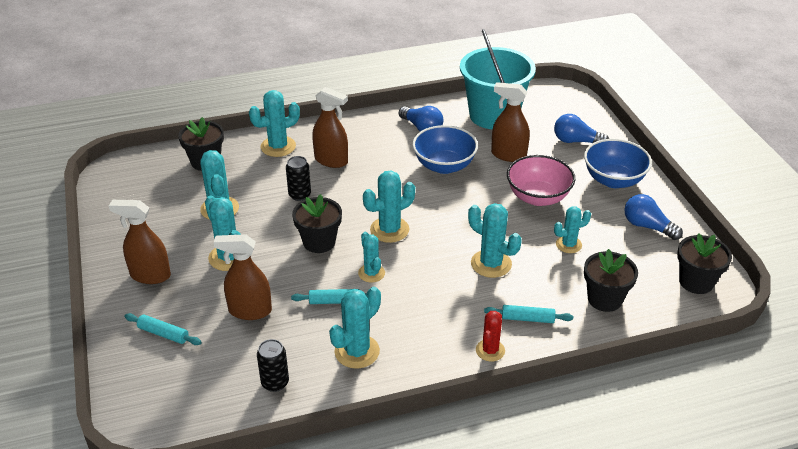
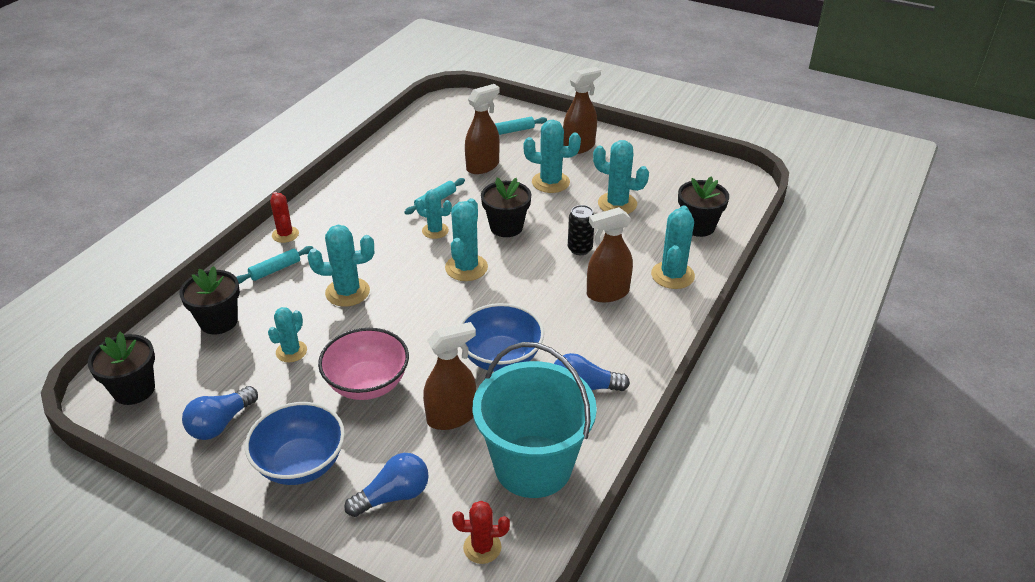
camera: 135 degrees right, 0 degrees up
(275, 383) = (409, 147): black can -> none
(357, 351) = (380, 185): turquoise cactus -> none
(554, 104) = (482, 547): none -> red cactus
(647, 226) = (220, 423): blue light bulb -> blue light bulb turned 135 degrees clockwise

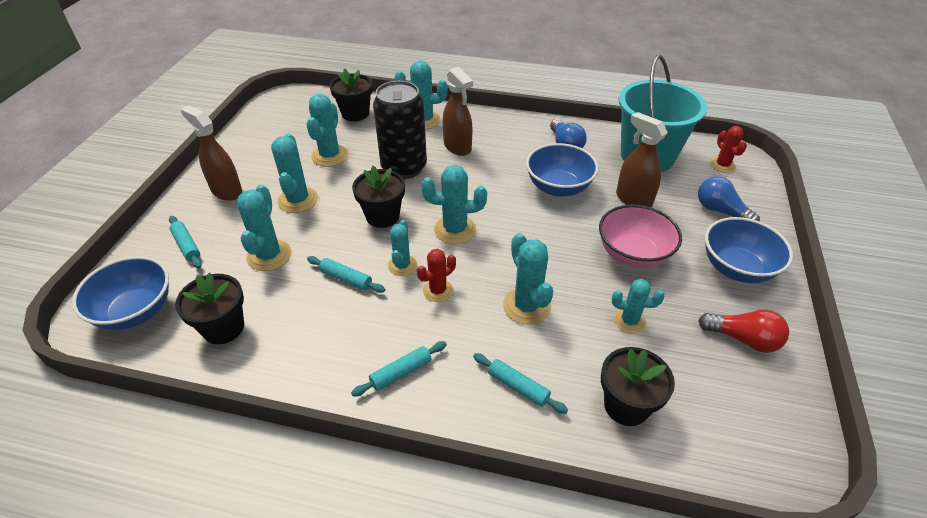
camera: 105 degrees left, 5 degrees up
(134, 390) = (763, 438): black flower pot -> black flower pot (223, 328)
(220, 423) = (743, 339): blue light bulb -> red light bulb
(285, 234) = (448, 404): red cactus -> red cactus (438, 291)
(326, 217) = (401, 372): none -> turquoise rolling pin
(453, 114) = (136, 311): none -> blue bowl
(483, 166) = (269, 255): brown spray bottle -> turquoise cactus
(580, 249) = (404, 168): black can -> black can, size x2.02

